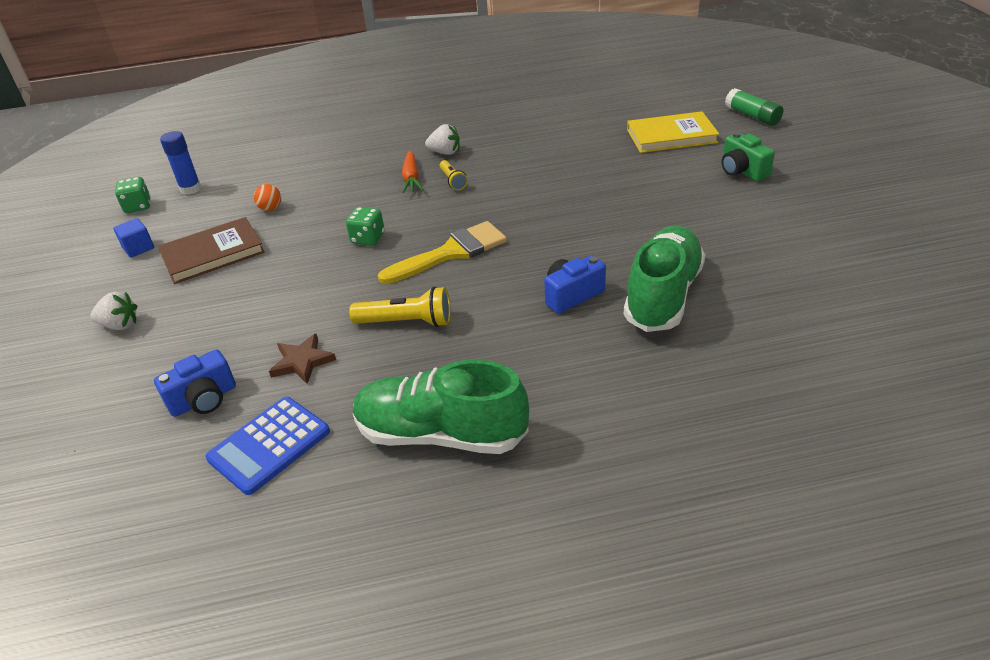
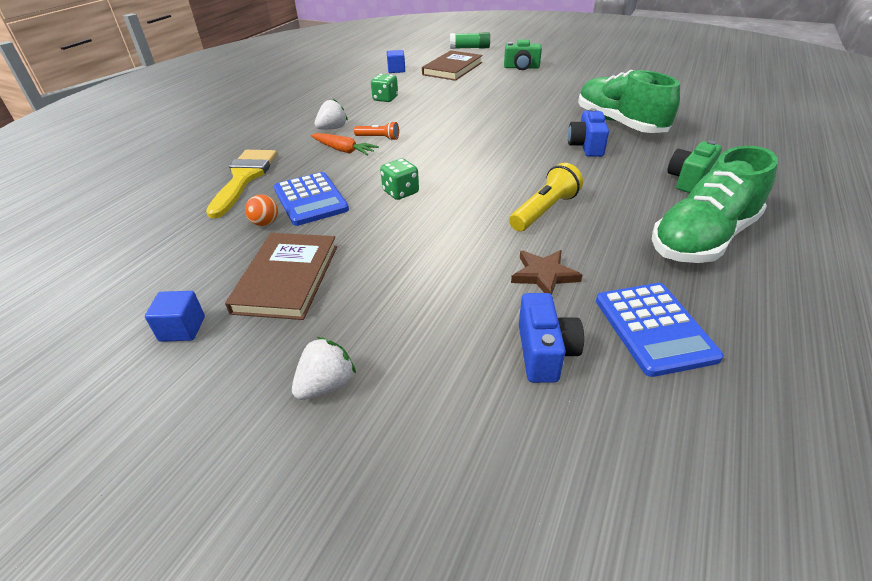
camera: 55 degrees left, 0 degrees up
(138, 206) = (87, 306): green dice -> green dice (385, 99)
(190, 189) = (129, 259): blue glue stick -> none
(318, 207) = (310, 199): none -> blue calculator
(451, 252) = (475, 167): yellow brush -> yellow brush (244, 178)
(453, 181) = (378, 138): yellow flashlight -> orange flashlight
(565, 390) = (689, 180): none -> green camera
(618, 112) = (396, 70): none -> blue cube
(671, 136) = (452, 68): yellow book -> brown book

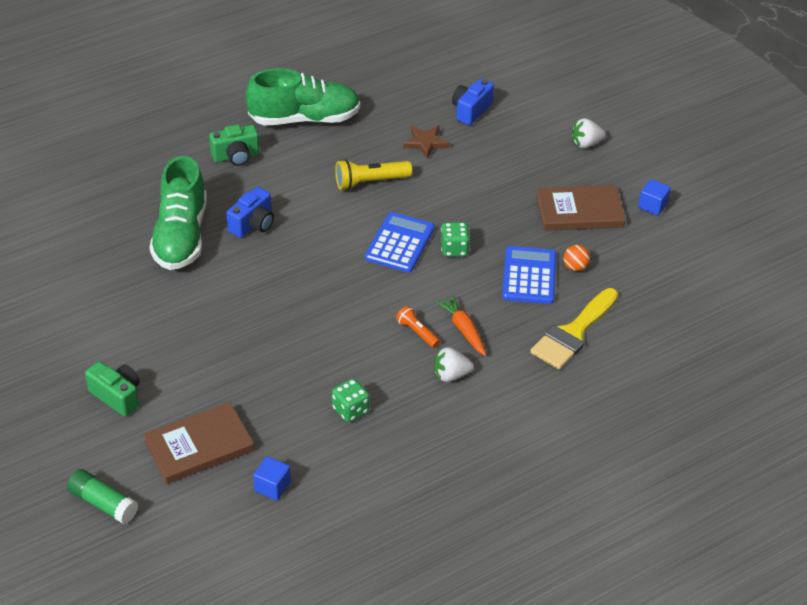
camera: 150 degrees left, 5 degrees up
(287, 278) = (579, 211): brown book -> brown book turned 45 degrees clockwise
(654, 328) = (405, 95): blue calculator -> blue calculator (400, 243)

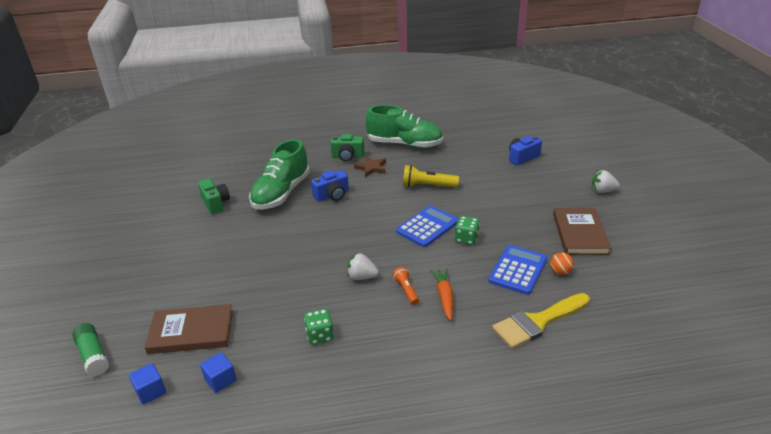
camera: 25 degrees right, 10 degrees down
(117, 396) = (164, 281): green camera -> green camera (215, 203)
(425, 143) = (480, 170): brown star -> brown star (371, 168)
(451, 375) = (416, 329): white strawberry -> white strawberry (362, 277)
(579, 211) = (580, 234): brown book -> brown book turned 75 degrees clockwise
(652, 206) = (644, 241): blue cube -> blue cube (150, 391)

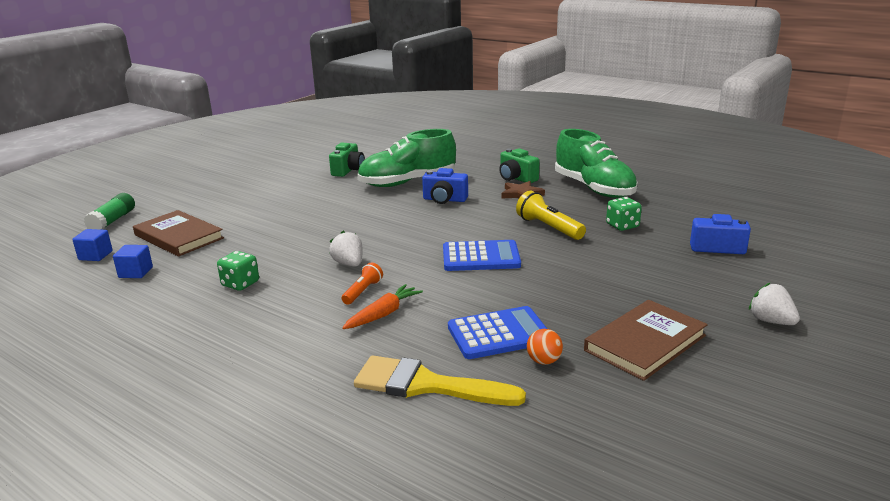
camera: 45 degrees right, 10 degrees down
(466, 239) = (499, 284): green dice -> green dice (622, 226)

